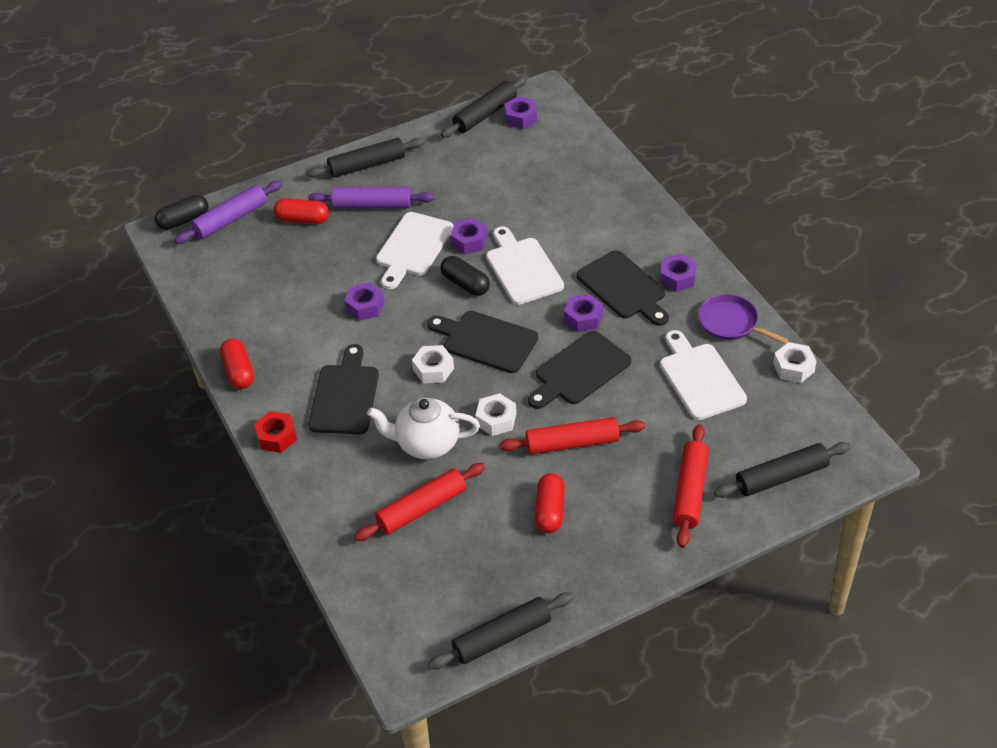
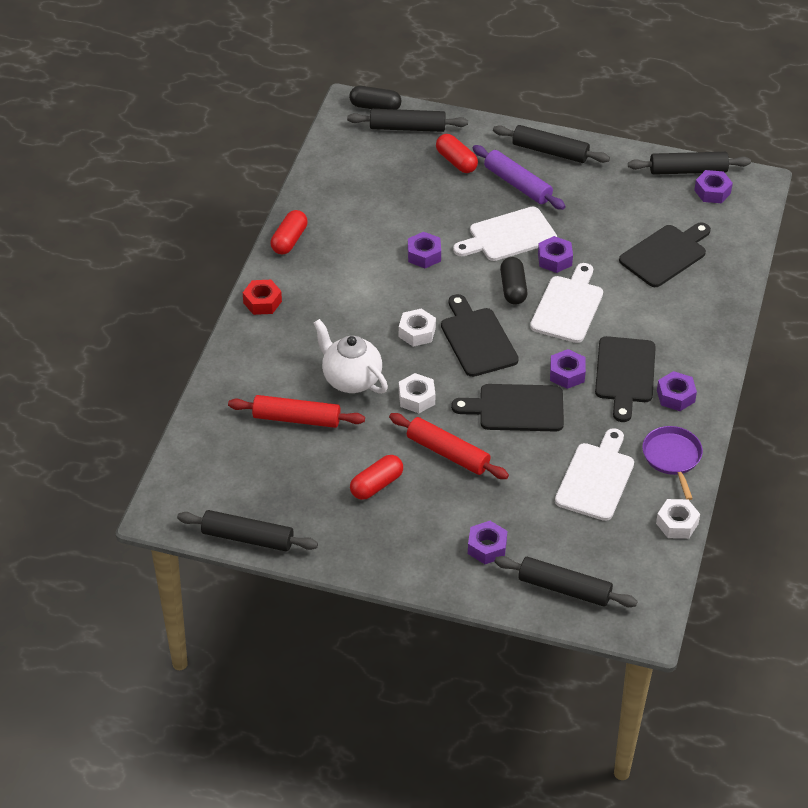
camera: 40 degrees right, 0 degrees up
(231, 219) = (407, 128): purple rolling pin -> black rolling pin
(345, 396) = (337, 307): black cutting board -> black cutting board (665, 254)
(690, 491) = (487, 547): red rolling pin -> purple nut

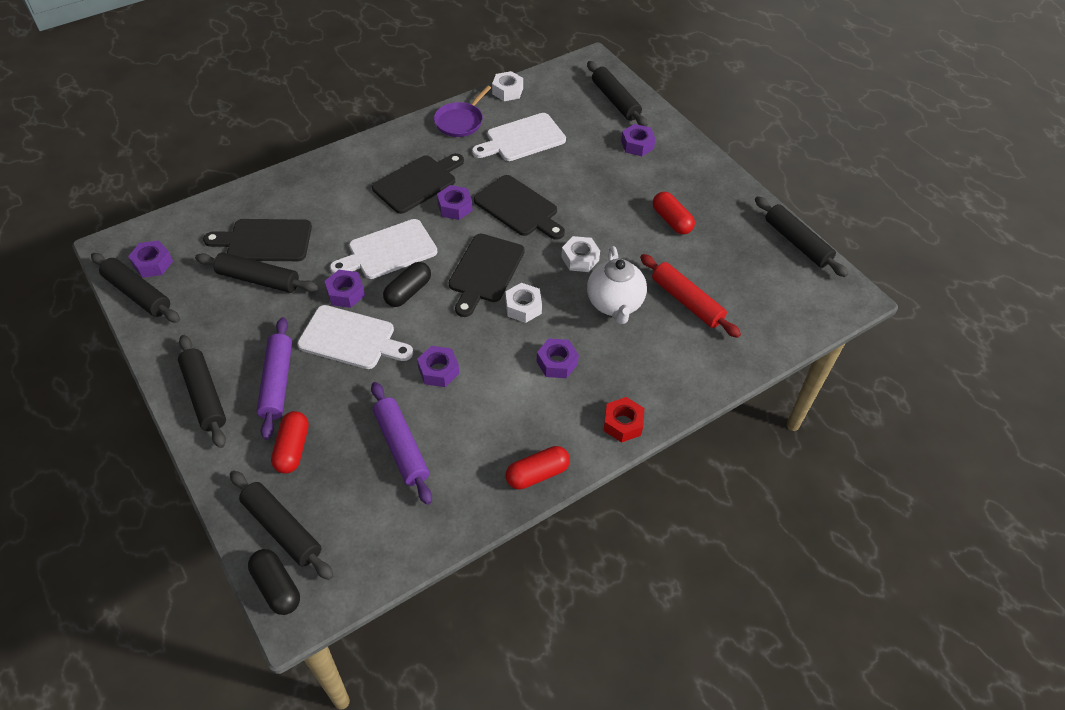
camera: 140 degrees left, 5 degrees up
(376, 485) = (671, 220): red capsule -> red capsule turned 60 degrees clockwise
(392, 202) = (401, 447): none -> purple rolling pin
(448, 453) = (600, 210): red rolling pin -> none
(627, 229) = (258, 279): none -> black rolling pin
(675, 396) = (406, 150): purple nut -> purple nut (557, 363)

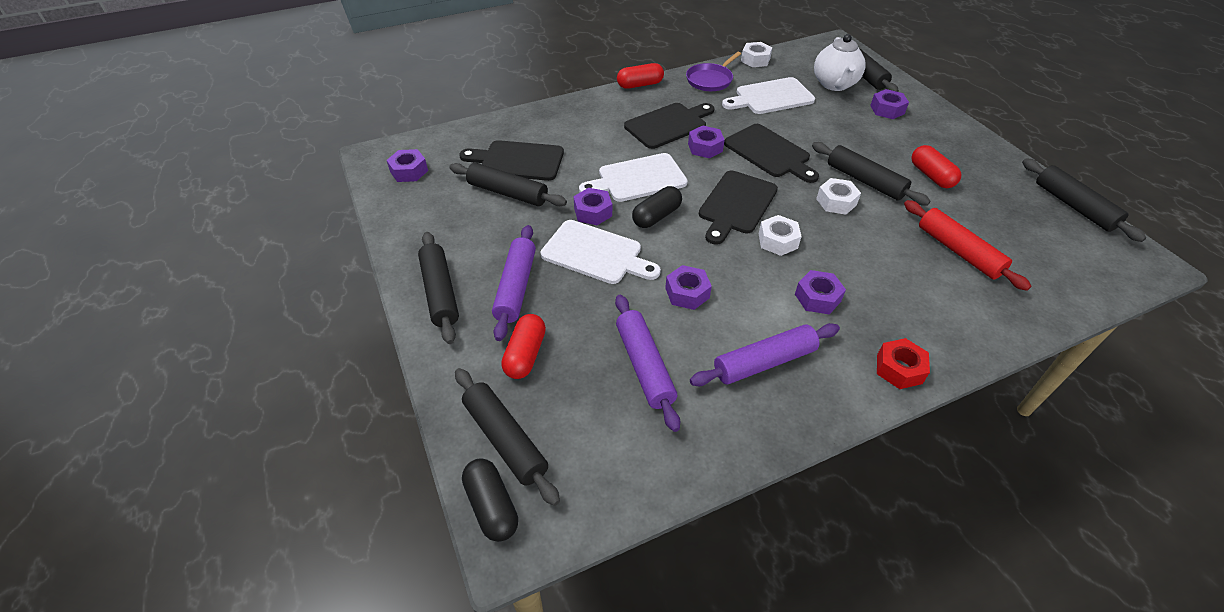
camera: 10 degrees right, 5 degrees down
(138, 294) = (390, 195): black rolling pin -> black rolling pin (865, 181)
(507, 431) = (764, 362): none -> purple rolling pin
(537, 474) = (801, 413): red capsule -> red capsule (640, 85)
(615, 304) = (877, 247): white teapot -> white teapot (834, 84)

